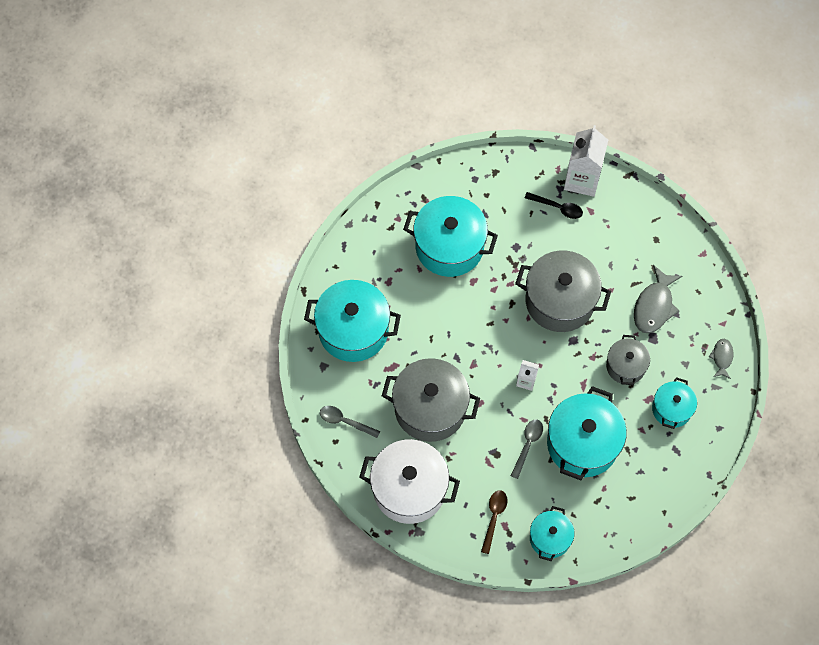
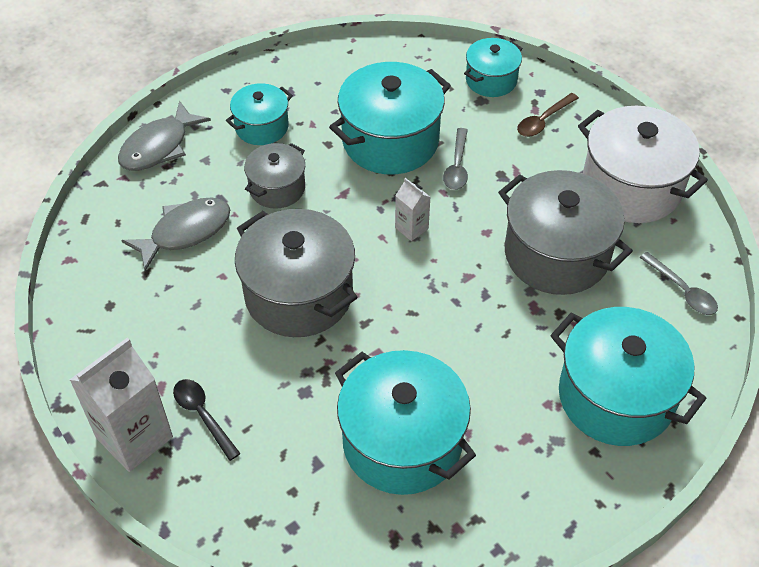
camera: 150 degrees left, 15 degrees down
(527, 445) = (457, 166): grey spoon -> grey spoon turned 45 degrees counterclockwise
(722, 357) = (159, 146): grey fish -> grey fish, size x1.77

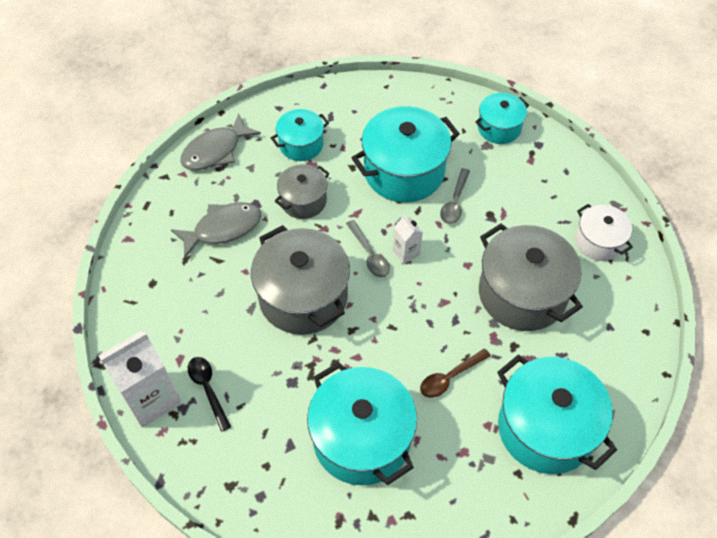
camera: 10 degrees right, 5 degrees up
(543, 121) = (536, 171): brown spoon -> brown spoon (450, 377)
(631, 187) = (598, 242): white pot -> white pot, size x0.56
(682, 290) = (622, 342): grey spoon -> grey spoon (369, 254)

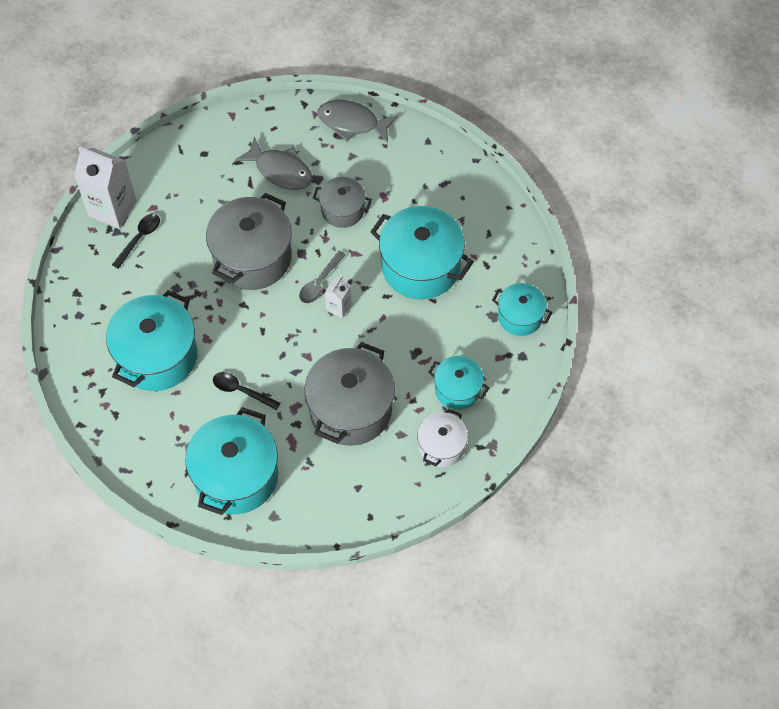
camera: 60 degrees right, 5 degrees up
(301, 144) = (399, 178): turquoise pot -> turquoise pot (457, 389)
(450, 377) = (241, 391): brown spoon -> black spoon
(455, 202) = (413, 319): grey spoon -> none

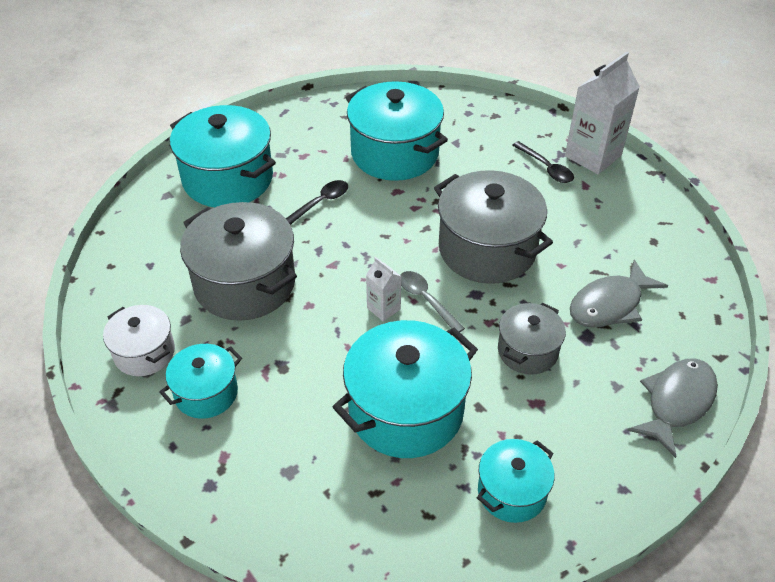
camera: 110 degrees right, 15 degrees down
(520, 316) = (271, 505): turquoise pot -> turquoise pot (512, 492)

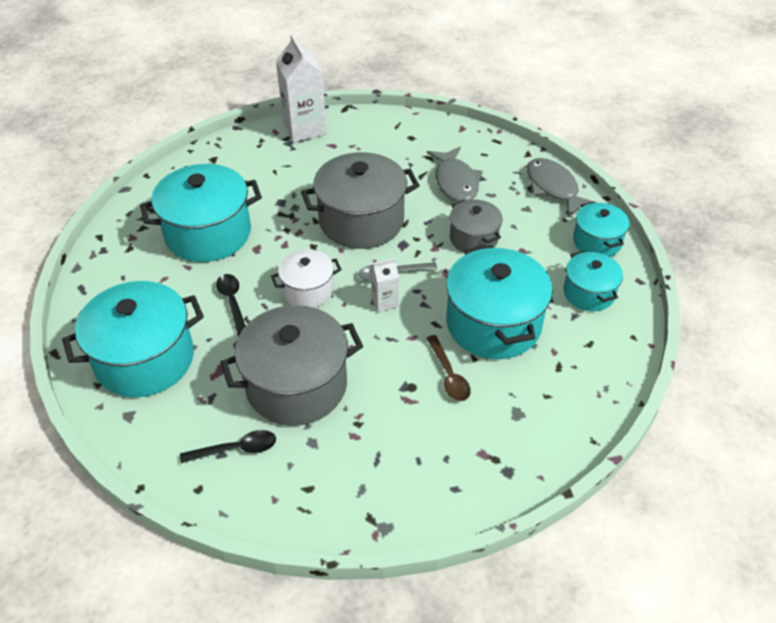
camera: 65 degrees left, 0 degrees up
(144, 353) = (335, 485): white pot -> white pot (308, 290)
(206, 393) = (409, 448): turquoise pot -> turquoise pot (597, 242)
(313, 394) = (449, 375): none -> brown spoon
(546, 168) = (298, 156): black spoon -> black spoon (236, 449)

